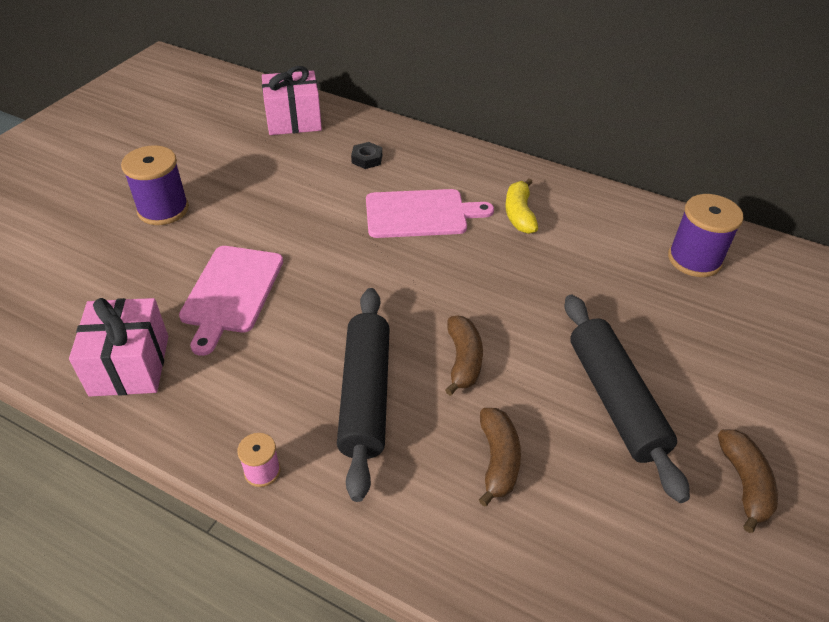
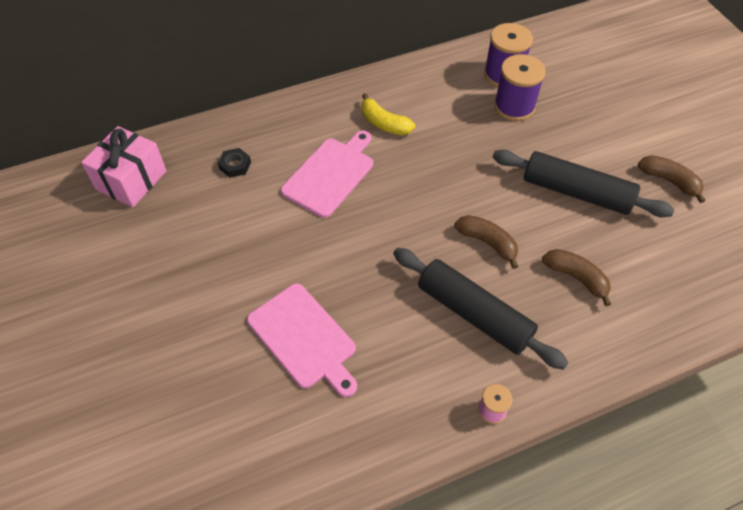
camera: 50 degrees left, 10 degrees up
(130, 365) = (324, 447): pink gift -> none
(163, 209) = (154, 334): purple spool -> purple spool (514, 106)

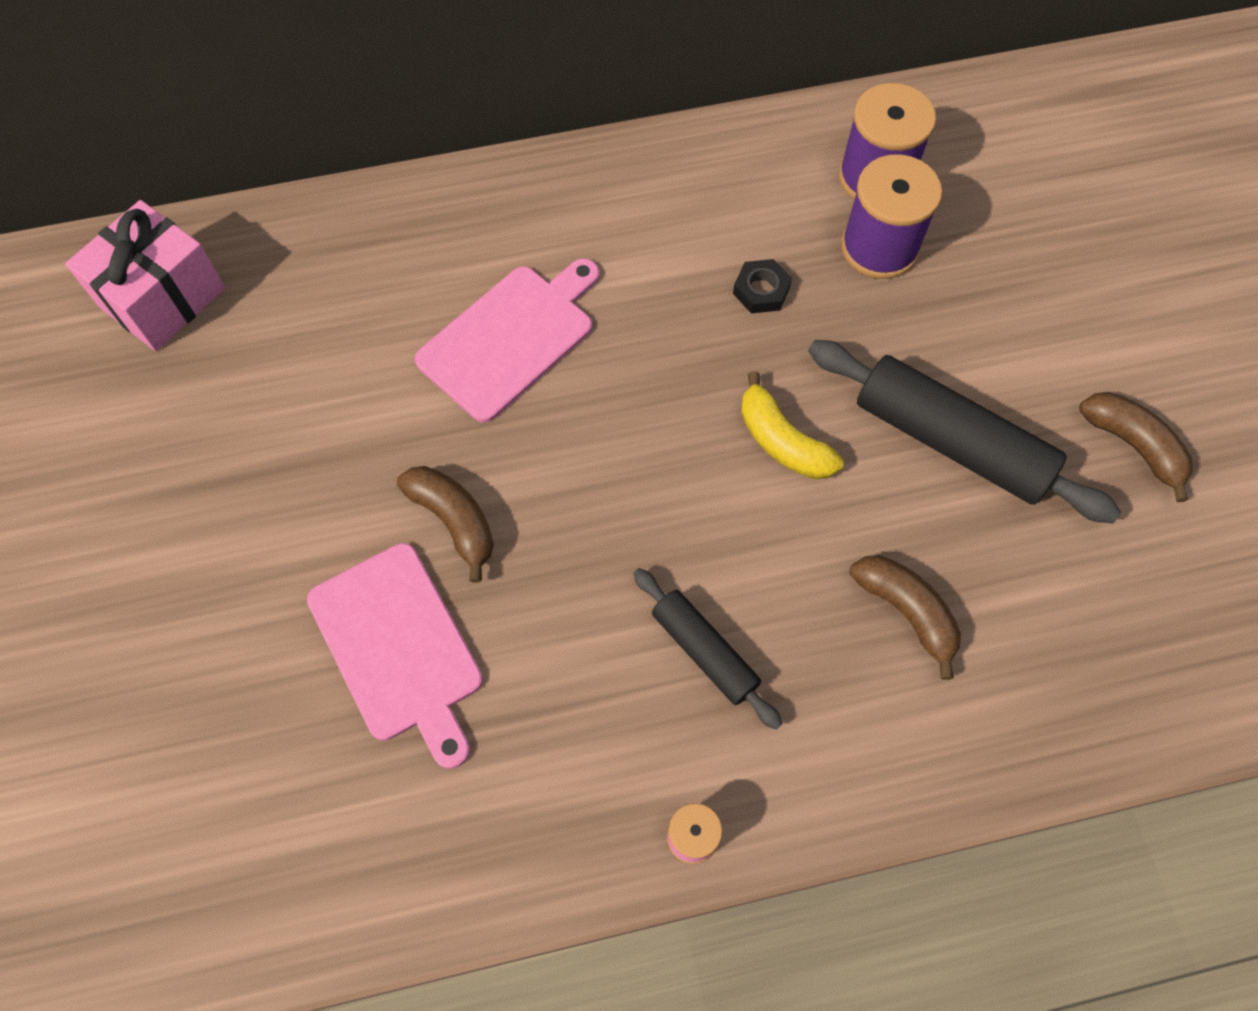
camera: 10 degrees right, 10 degrees up
(235, 165) = (346, 295): black nut -> black nut (761, 290)
(384, 123) = (630, 249): yellow banana -> yellow banana (782, 441)
(474, 314) = (704, 651): black rolling pin -> black rolling pin, size x0.58
(487, 243) = (762, 517): brown banana -> brown banana (454, 521)

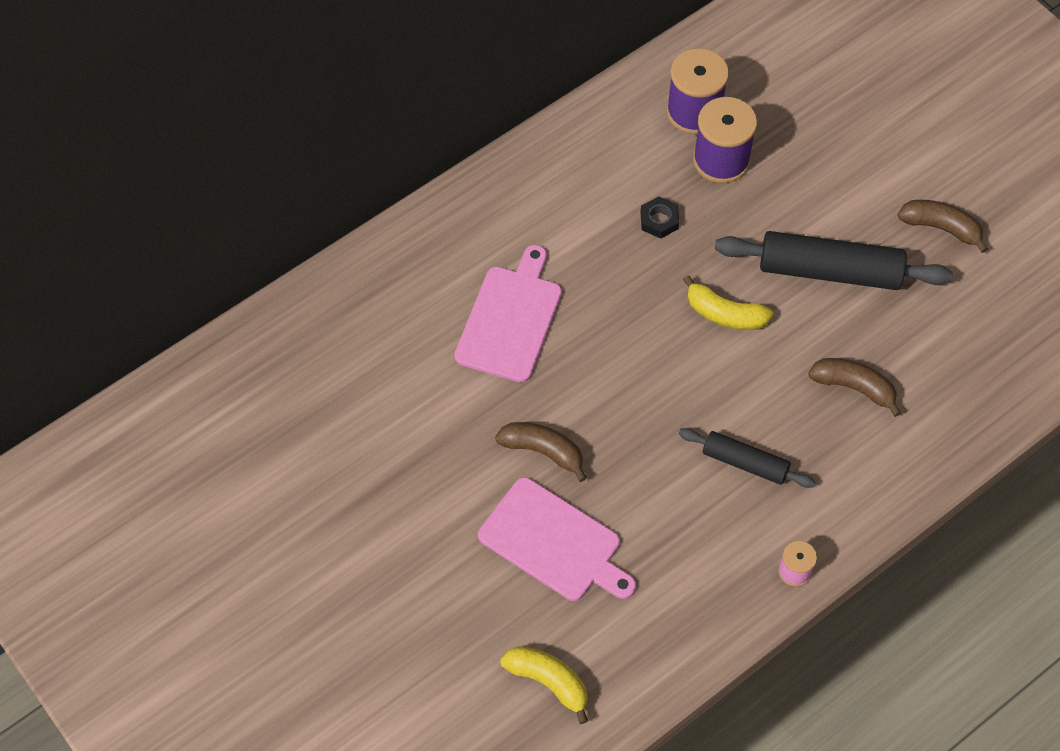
camera: 25 degrees left, 5 degrees down
(163, 298) = (250, 389): pink gift -> none
(280, 837) = (548, 682): none -> yellow banana

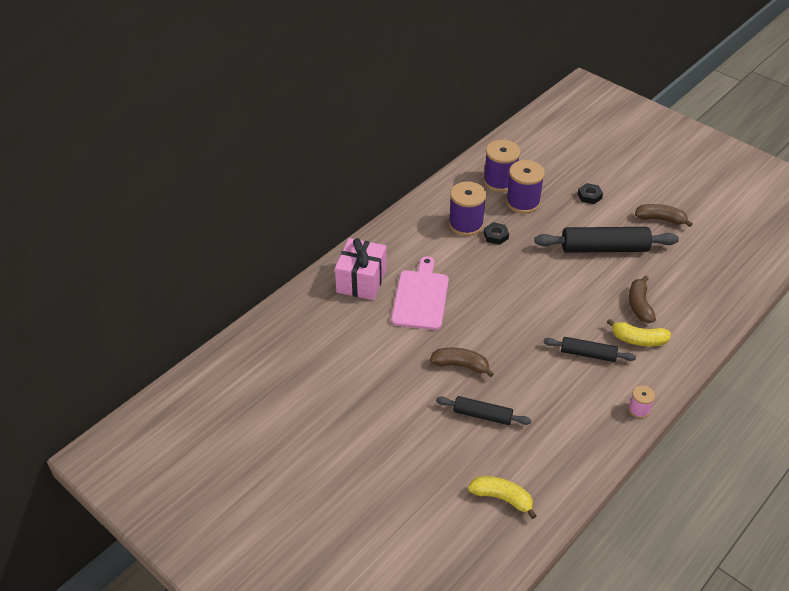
camera: 10 degrees left, 15 degrees down
(424, 275) = (361, 281): none -> pink gift
(554, 542) = (482, 415): pink cutting board -> black rolling pin
(616, 190) = (466, 224): none -> purple spool
(725, 314) = (550, 278): yellow banana -> yellow banana (638, 340)
(836, 164) = (589, 196): none -> black nut
(853, 387) = (639, 305): brown banana -> brown banana turned 105 degrees counterclockwise

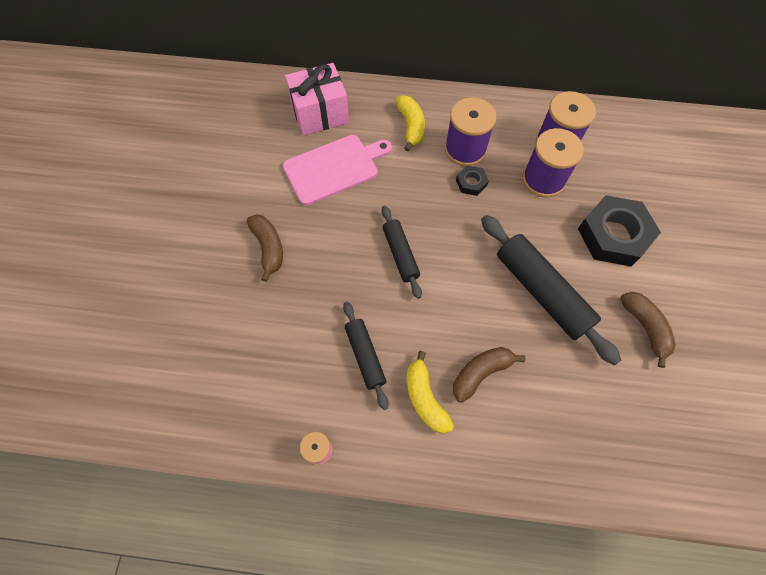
camera: 55 degrees right, 20 degrees up
(482, 415) = (215, 300): black rolling pin -> black rolling pin (400, 254)
(502, 498) = (120, 373): yellow banana -> yellow banana (410, 126)
(589, 196) = (613, 235): black nut -> black nut, size x2.18

